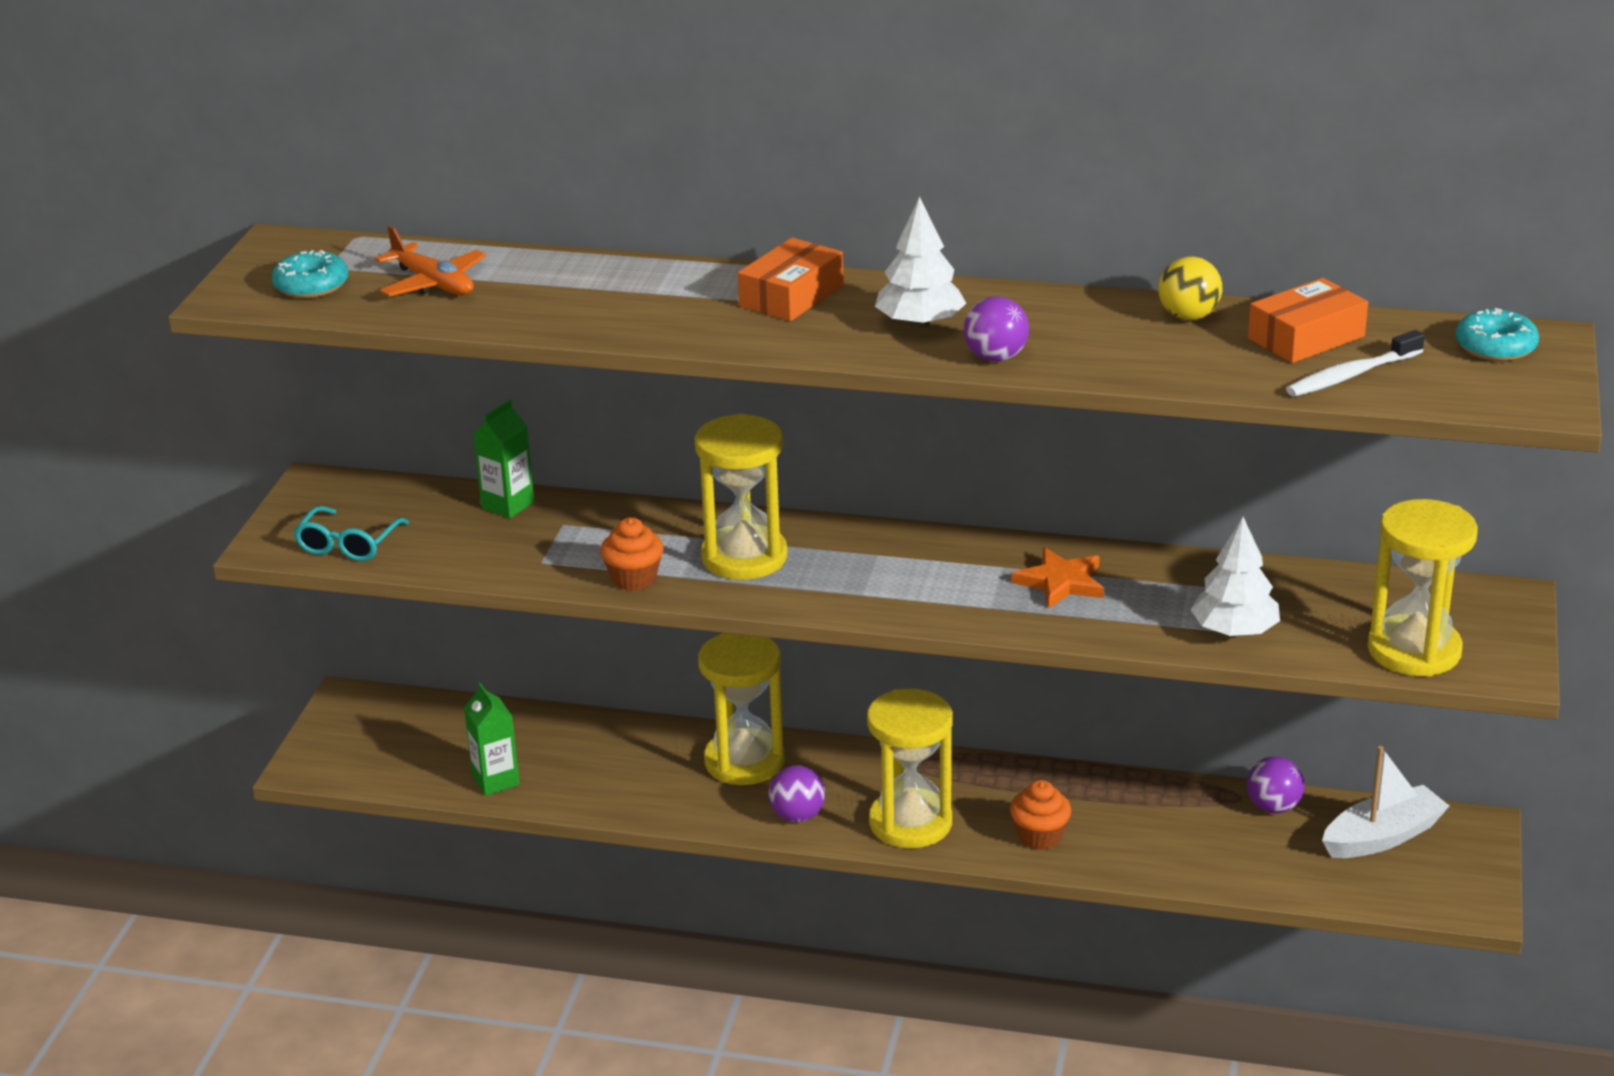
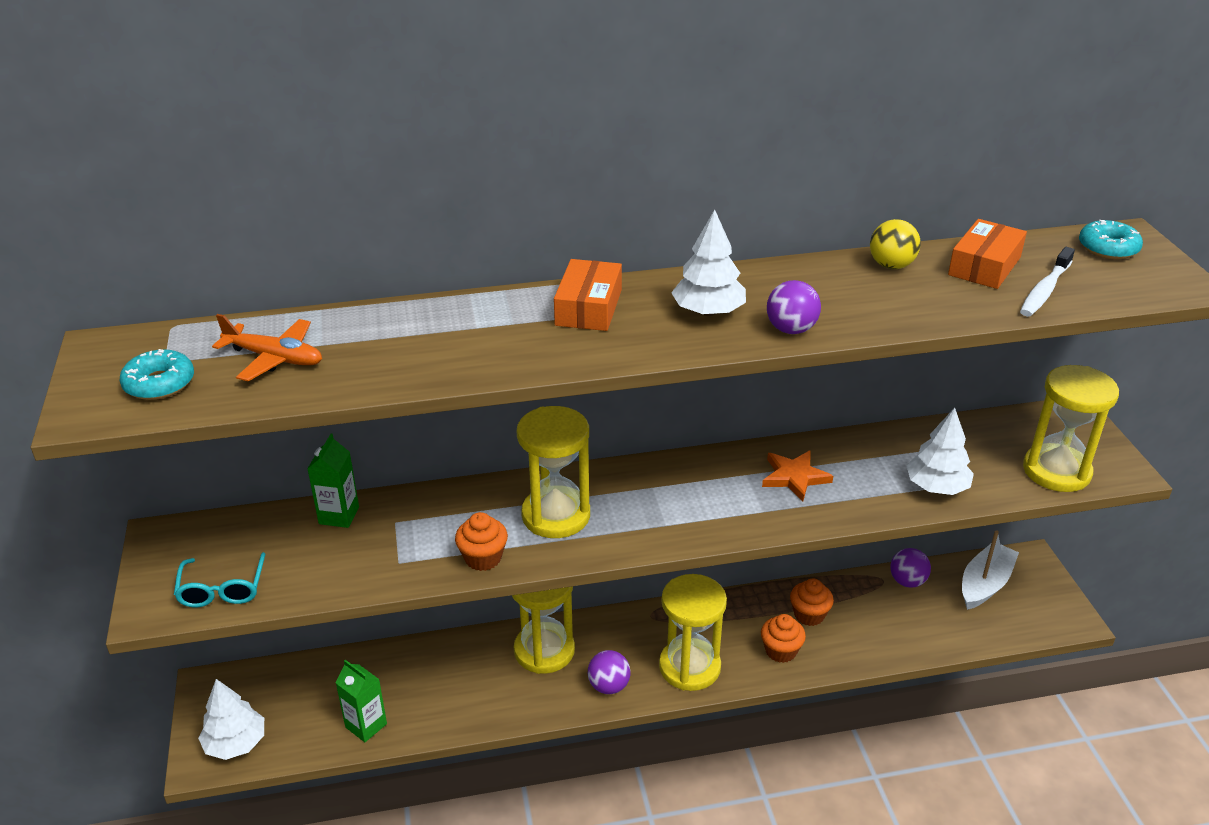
camera: 25 degrees left, 5 degrees up
(349, 760) = (235, 743): none -> white tree
(1107, 809) = (809, 615): none -> orange cupcake

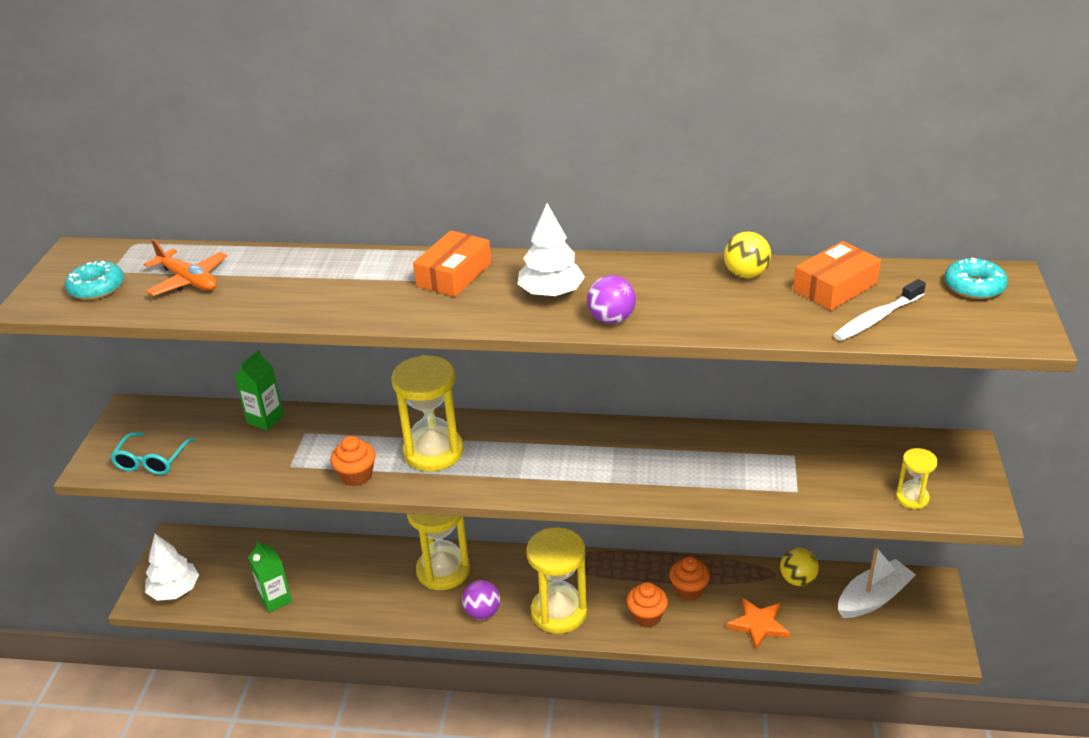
camera: 20 degrees right, 0 degrees up
(794, 477) = (656, 457): orange star -> orange star (758, 625)
(907, 581) = (797, 579): purple ball -> yellow ball
(936, 487) = (784, 490): white tree -> none
(1056, 471) = (912, 498): yellow hourglass -> yellow hourglass, size x0.50

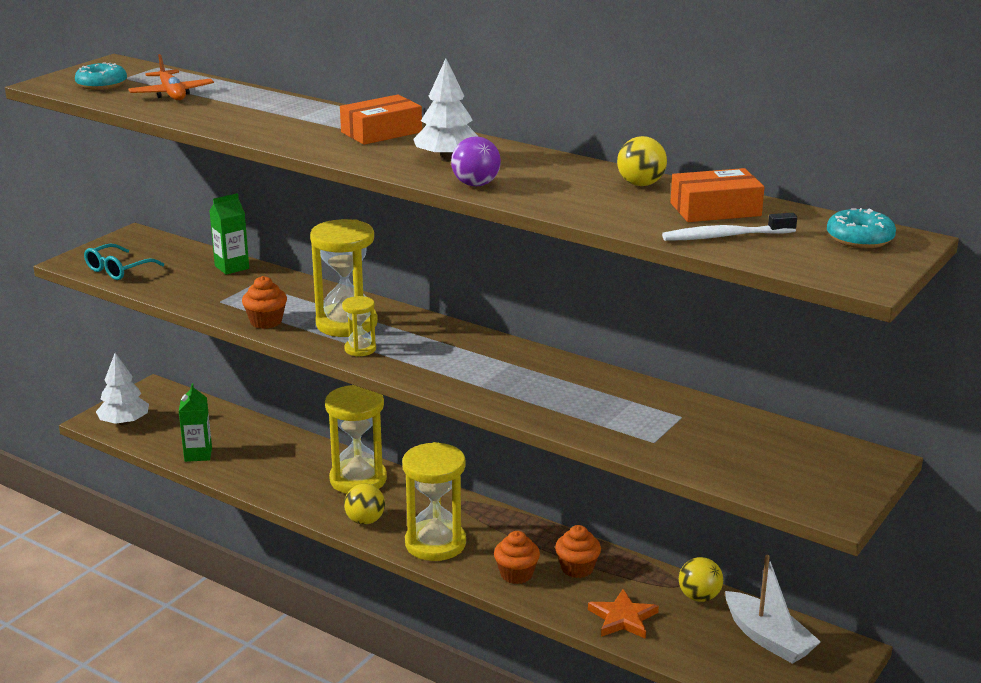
camera: 25 degrees right, 10 degrees down
(482, 612) = (365, 521): purple ball -> yellow ball
(873, 598) = (768, 638): white boat -> white boat turned 60 degrees clockwise
(912, 498) = (768, 480): yellow hourglass -> yellow hourglass (360, 349)

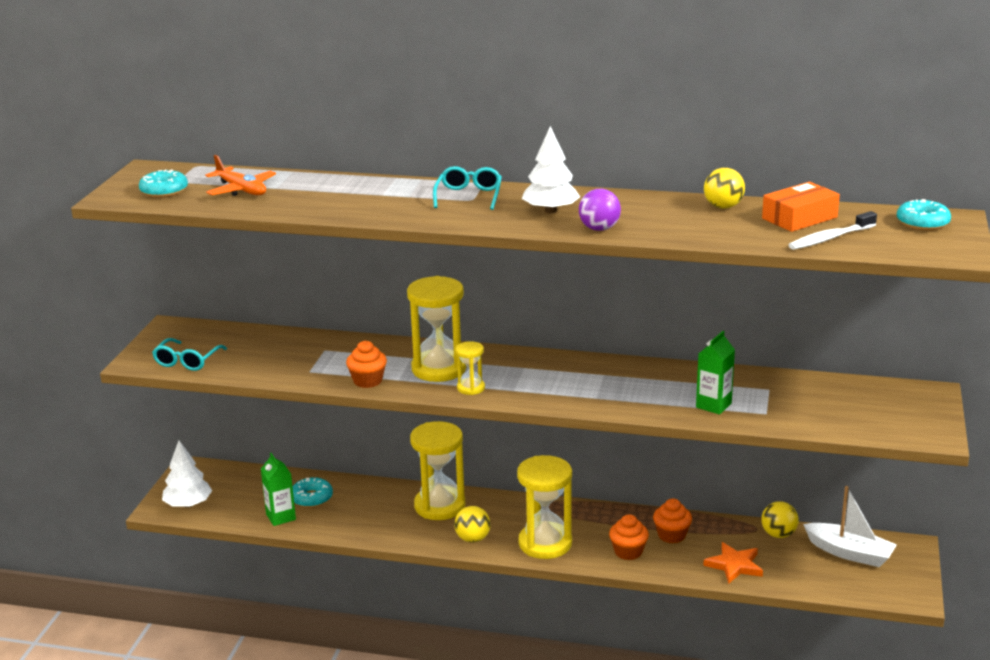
camera: 20 degrees left, 0 degrees up
(232, 267) = (290, 339): green carton -> green carton (713, 405)
(241, 443) = (311, 498): none -> turquoise donut
(381, 132) = (469, 196): orange box -> turquoise glasses

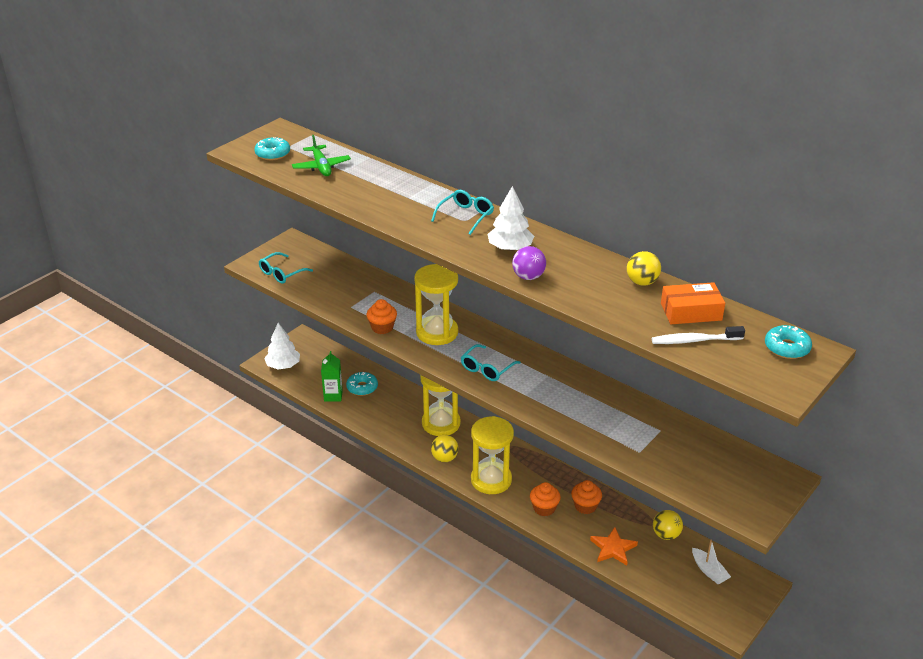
camera: 25 degrees right, 10 degrees up
(242, 190) = (321, 167): orange plane -> green plane
(471, 388) = (445, 356): yellow hourglass -> none
(529, 386) = (487, 369): none -> turquoise glasses
(713, 405) = (606, 431): green carton -> none
(849, 553) = (709, 571): white boat -> white boat, size x0.65

